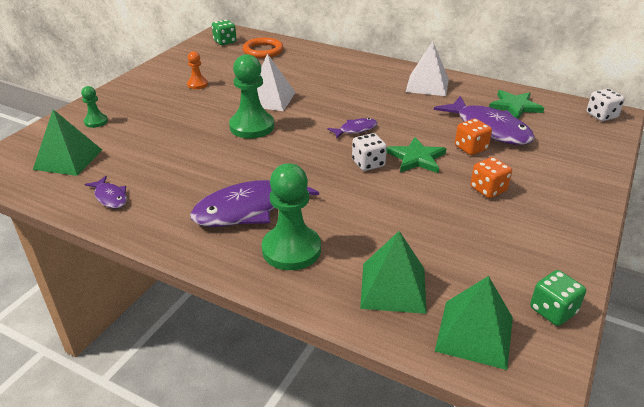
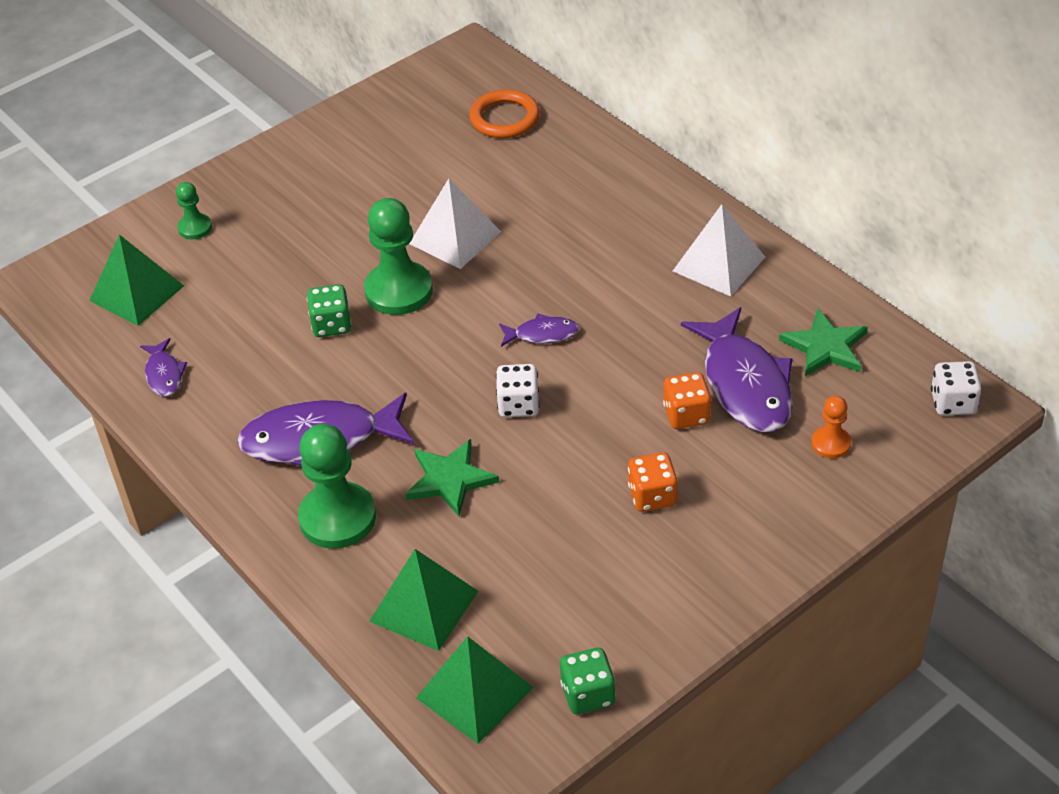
camera: 25 degrees right, 10 degrees up
(197, 84) = (365, 179): orange pawn -> orange pawn (830, 443)
(225, 42) = (456, 81): green dice -> green dice (331, 325)
(416, 158) = (593, 413): green star -> green star (450, 479)

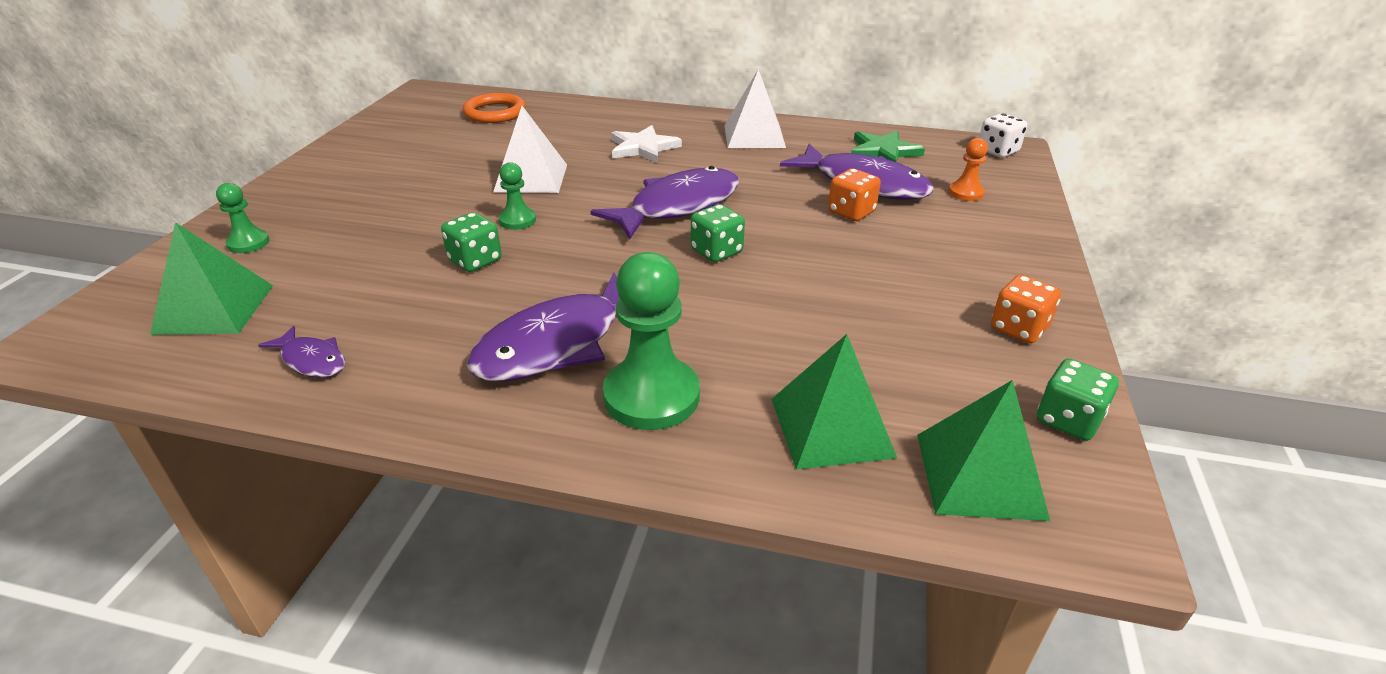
camera: 40 degrees left, 10 degrees down
(399, 291) = (517, 220): green pawn -> green pawn, size x0.52
(450, 479) = (724, 321): green star -> none
(518, 404) = (716, 251): white dice -> green dice
(542, 334) = (678, 206): purple fish -> purple fish, size x2.07
(591, 235) = (643, 148): none -> white star
(652, 496) = (900, 265): orange dice -> orange dice (1018, 328)

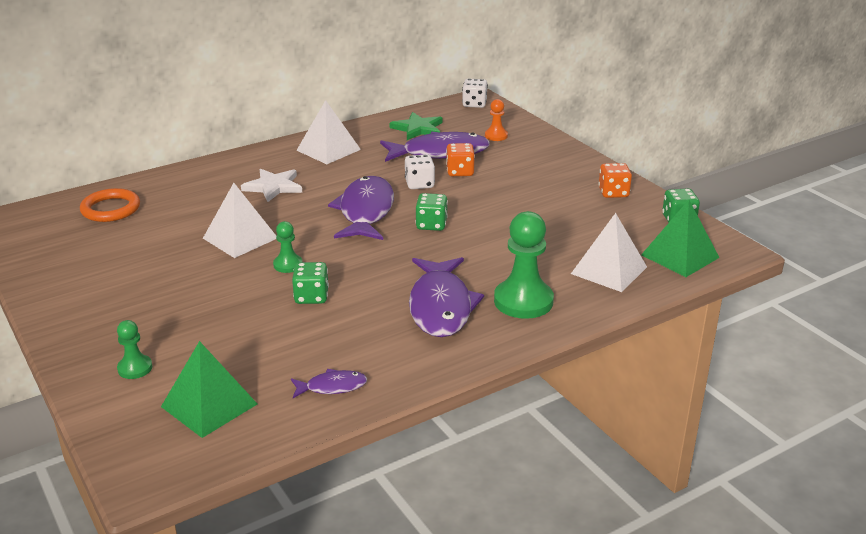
camera: 45 degrees left, 5 degrees down
(782, 205) = (419, 184): none -> white dice
(831, 427) = (609, 270): green pyramid -> white pyramid

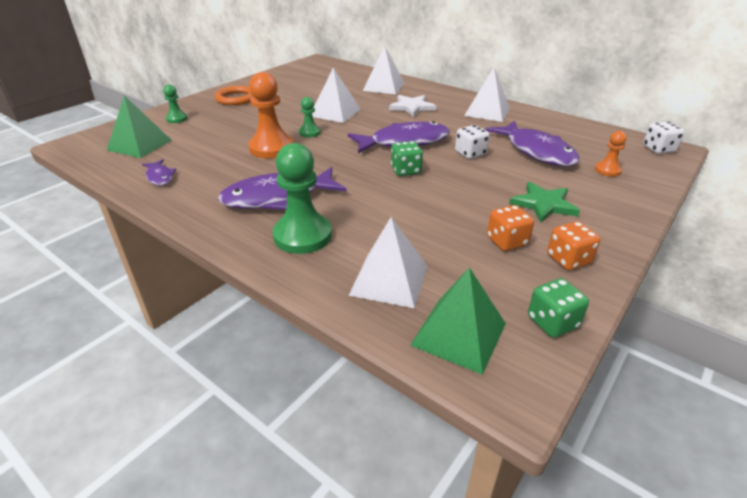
camera: 70 degrees right, 5 degrees up
(110, 209) = (344, 76): orange ring -> orange ring (236, 98)
(185, 190) = (383, 86): none -> white pyramid
(311, 297) = (271, 148): green dice -> orange pawn
(418, 129) = (569, 135): green star -> green star (543, 204)
(460, 172) = (512, 166): orange dice -> orange dice (506, 241)

